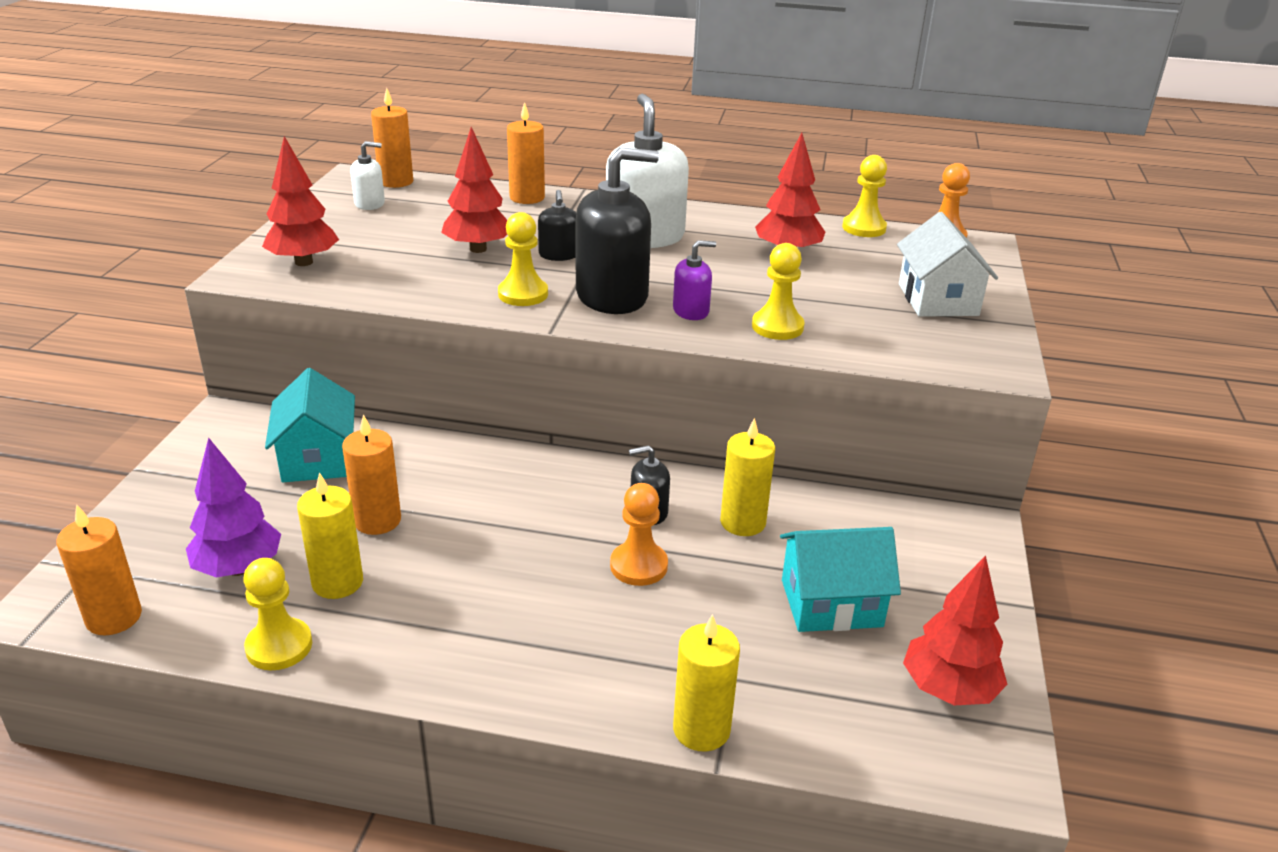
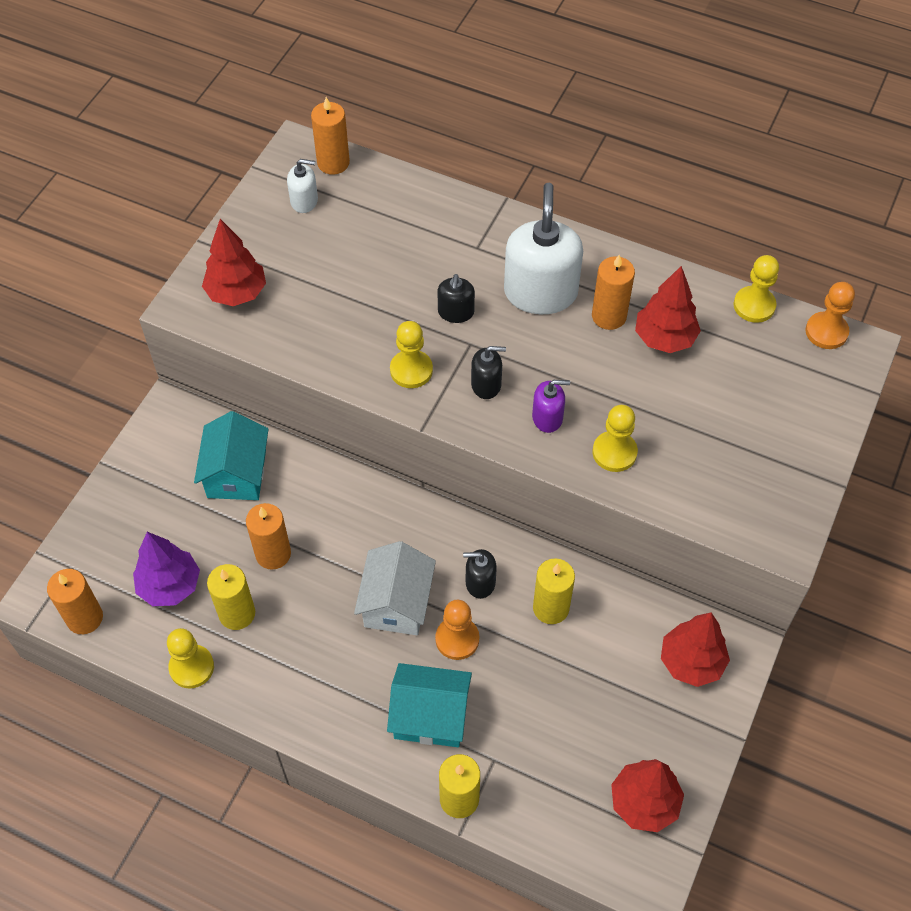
camera: 15 degrees right, 25 degrees up
(478, 249) = (387, 292): red tree -> red tree (691, 662)
(527, 197) = (449, 208): orange candle -> orange candle (609, 316)
(612, 296) = (486, 384): black soap dispenser -> black soap dispenser, size x0.49
(831, 603) = (590, 705): turquoise house -> turquoise house (430, 716)
(938, 299) = (774, 434): white house -> white house (396, 603)

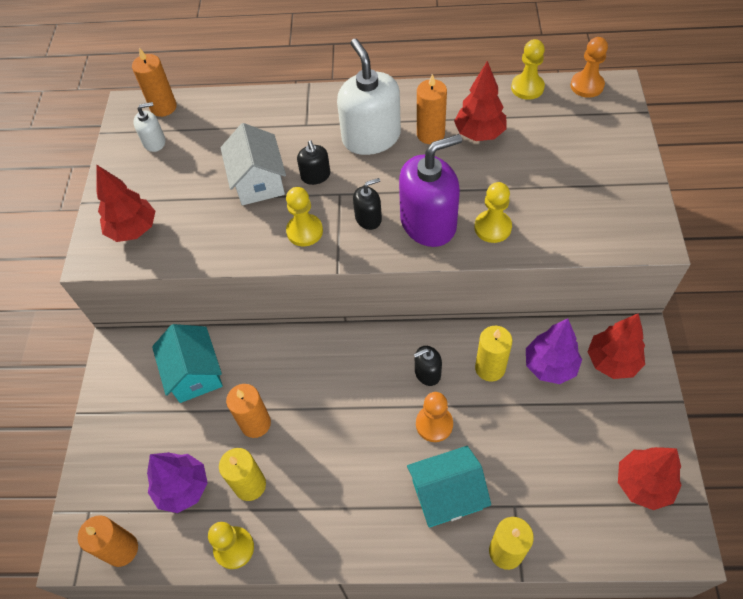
camera: 20 degrees left, 0 degrees up
(396, 603) = (373, 417): white house -> white house (258, 181)
(547, 417) = (428, 223): purple soap dispenser -> purple soap dispenser, size x2.04
(618, 635) = (550, 366): none -> purple tree

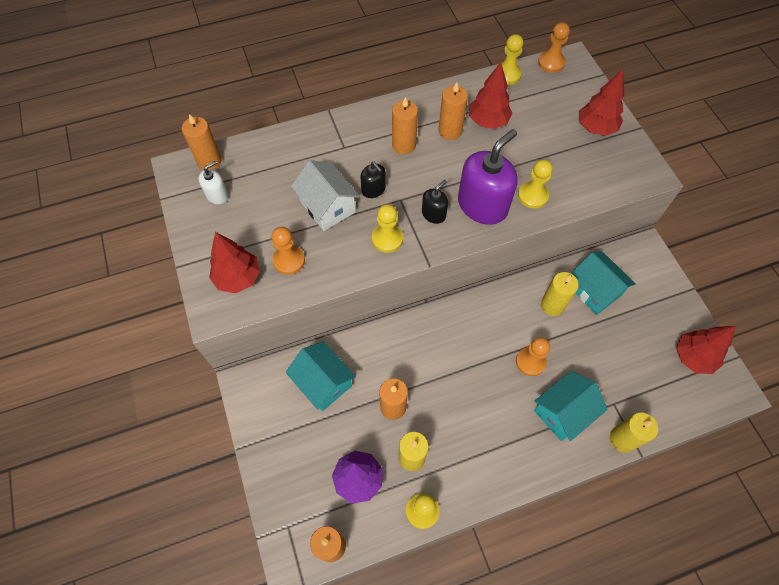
camera: 25 degrees left, 5 degrees up
(192, 226) = (289, 260): none -> orange pawn
(371, 137) = (403, 145): white soap dispenser -> orange candle
(427, 373) = (508, 323): black soap dispenser -> none
(550, 366) = (594, 290): purple tree -> turquoise house
(612, 361) = (636, 273): red tree -> red tree (596, 128)

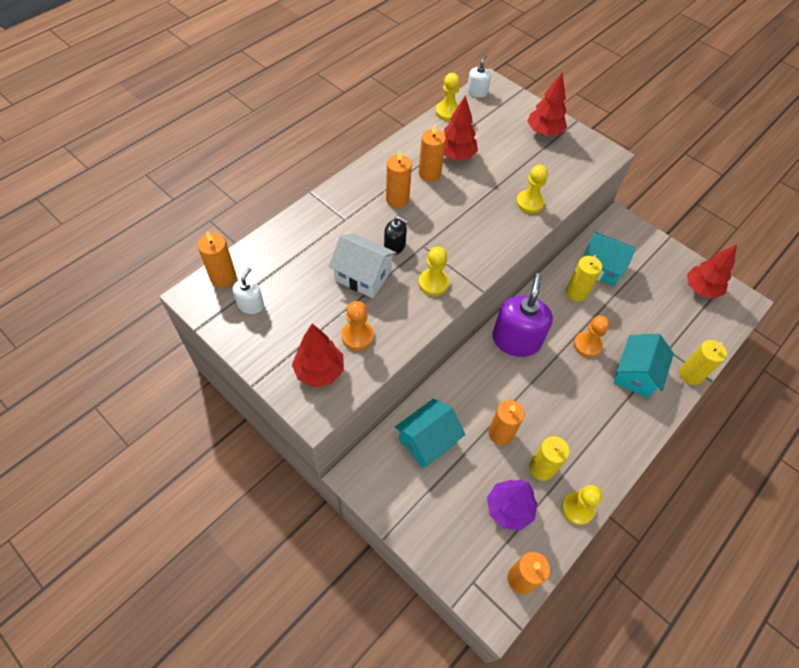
camera: 30 degrees left, 5 degrees down
(323, 383) = (427, 441): turquoise house -> turquoise house turned 60 degrees counterclockwise
(433, 214) = (459, 247): black soap dispenser -> none
(482, 205) = (495, 225): purple soap dispenser -> purple soap dispenser (516, 340)
(551, 63) = (477, 92): orange pawn -> white soap dispenser

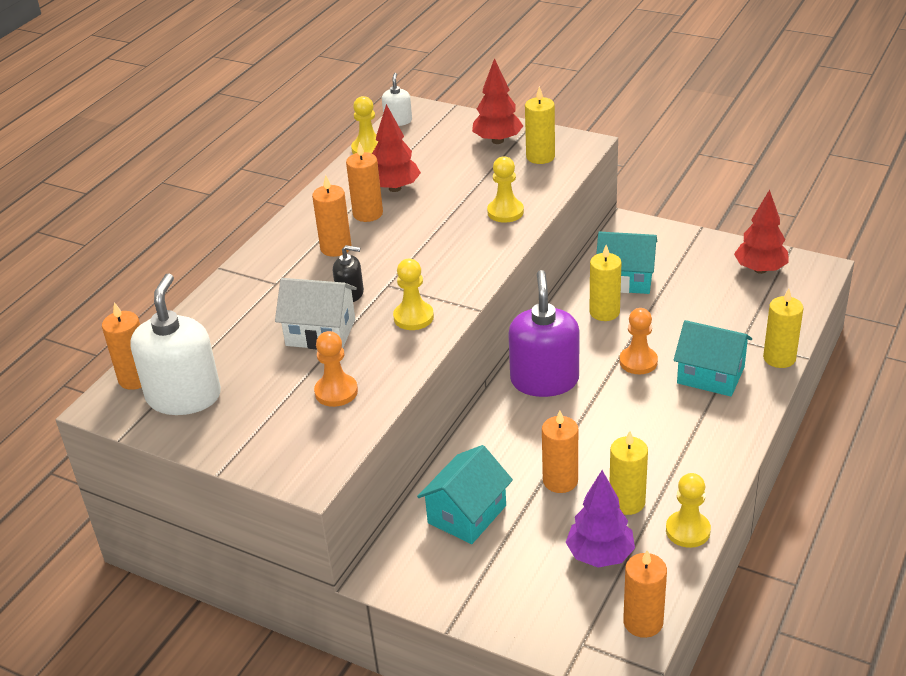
camera: 10 degrees left, 20 degrees down
(251, 305) = (184, 396): white soap dispenser -> white soap dispenser, size x2.04
(319, 371) = (300, 437): red tree -> none
(571, 157) = (540, 157): none -> yellow candle
(636, 374) = (710, 375): turquoise house -> turquoise house turned 75 degrees counterclockwise

